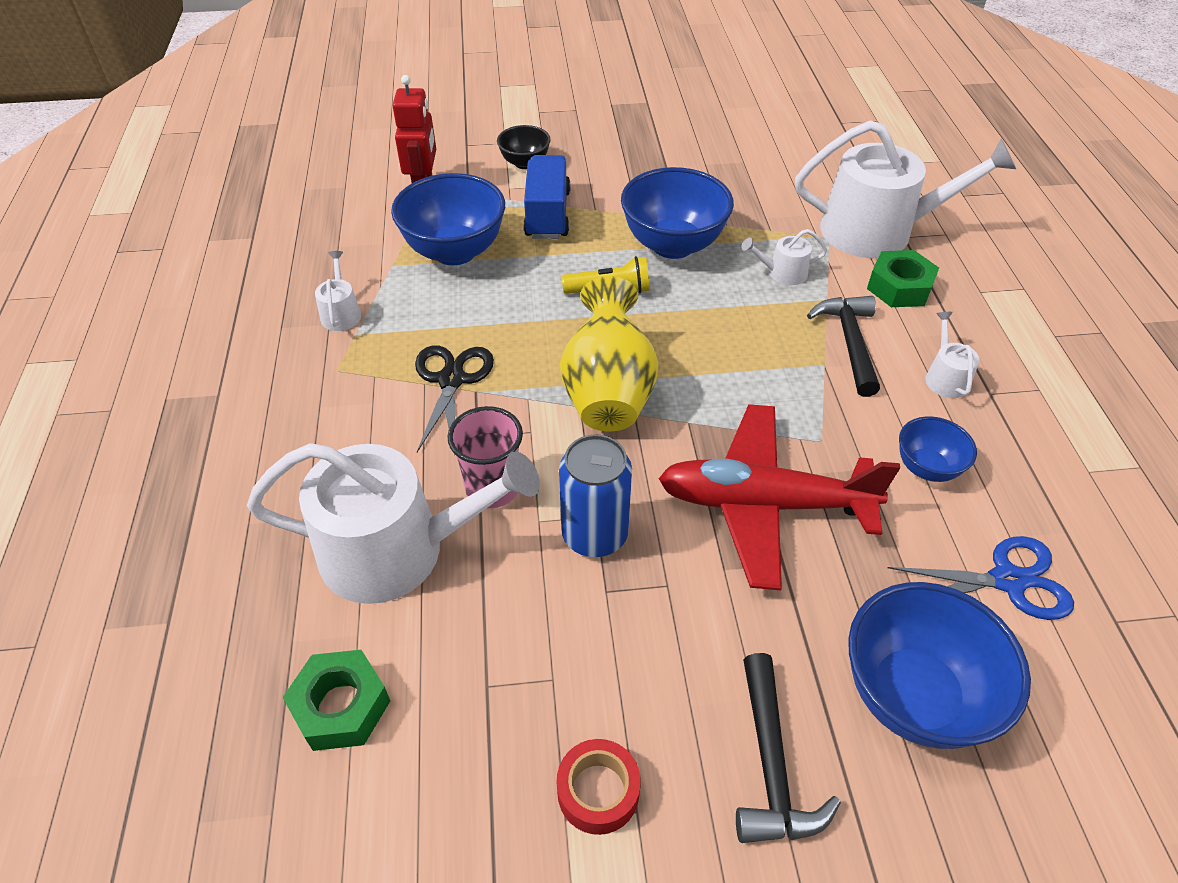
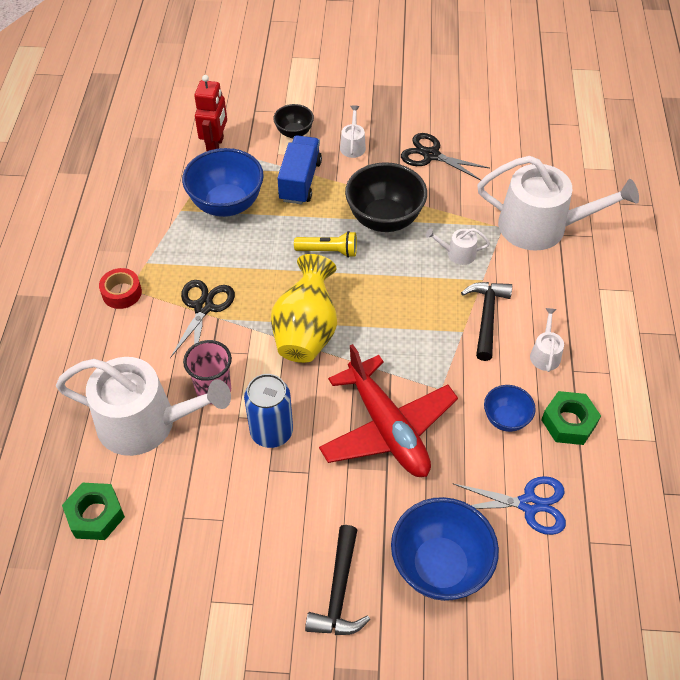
camera: 10 degrees right, 5 degrees up
(341, 313) = (139, 244): white watering can -> white watering can (353, 145)
(598, 791) = (233, 589): red tape -> red tape (122, 293)
(673, 245) = (384, 219): blue bowl -> black bowl
(709, 169) = (431, 155): none -> black scissors
(764, 504) = (387, 428): red plane -> red plane turned 135 degrees counterclockwise
(899, 287) = (539, 277): green nut -> green nut (568, 422)

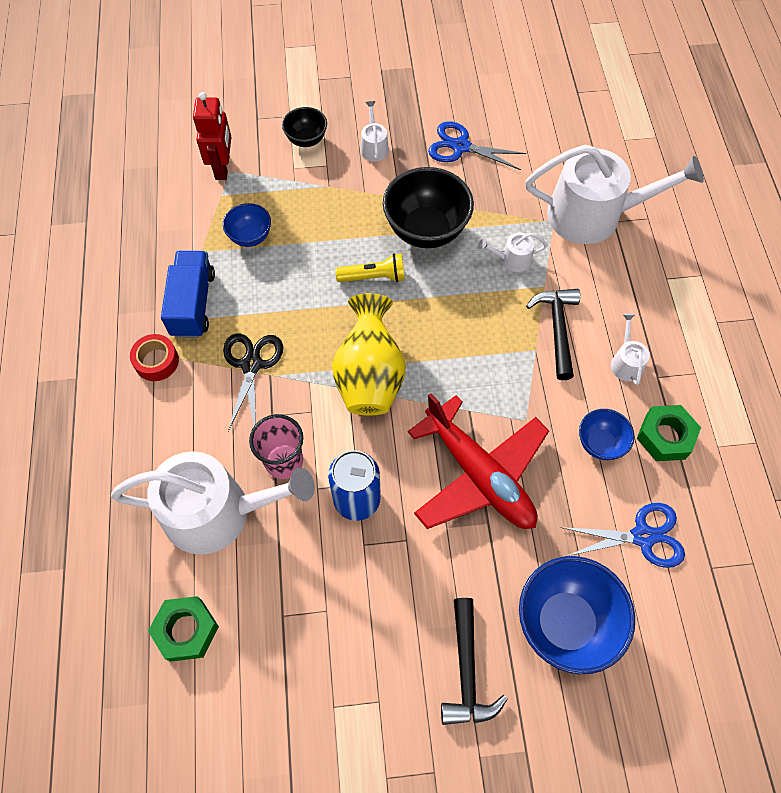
camera: 10 degrees left, 10 degrees up
(227, 204) = (250, 237): blue bowl -> blue bowl, size x0.54
(300, 181) = (325, 197): blue truck -> blue truck (193, 304)
(431, 155) = (460, 146): black scissors -> blue scissors

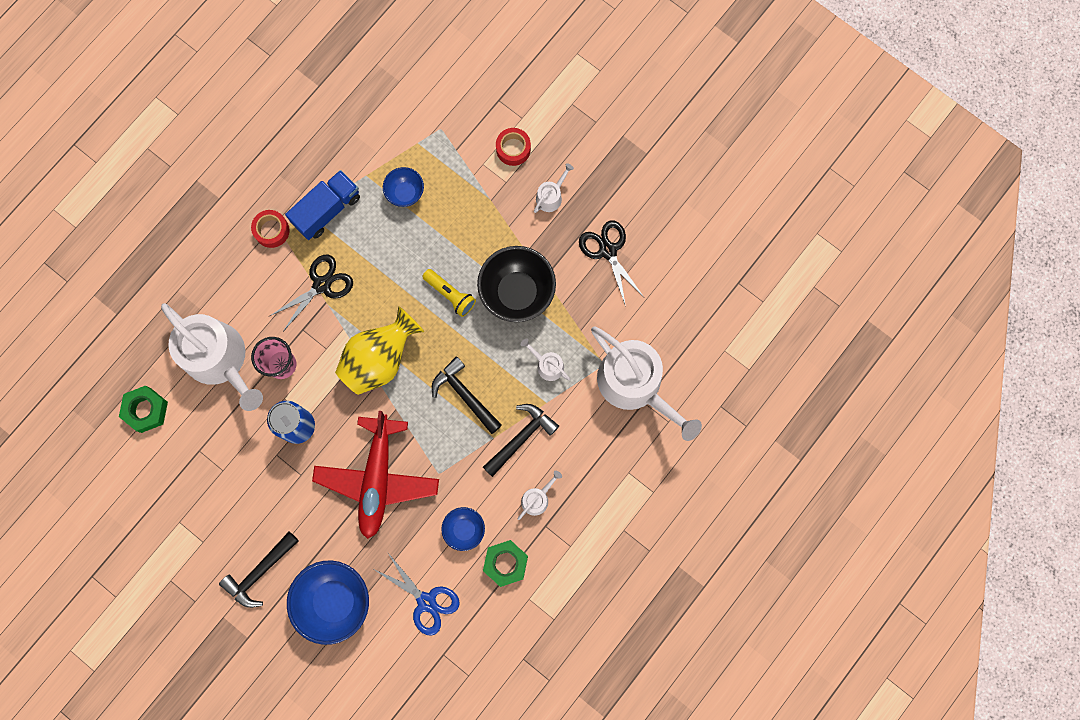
camera: 45 degrees right, 15 degrees up
(223, 167) = (439, 121): red robot -> none
(306, 140) = (513, 149): black bowl -> red tape
(460, 146) = (608, 250): blue scissors -> black scissors
(473, 339) = (464, 395): none -> black hammer

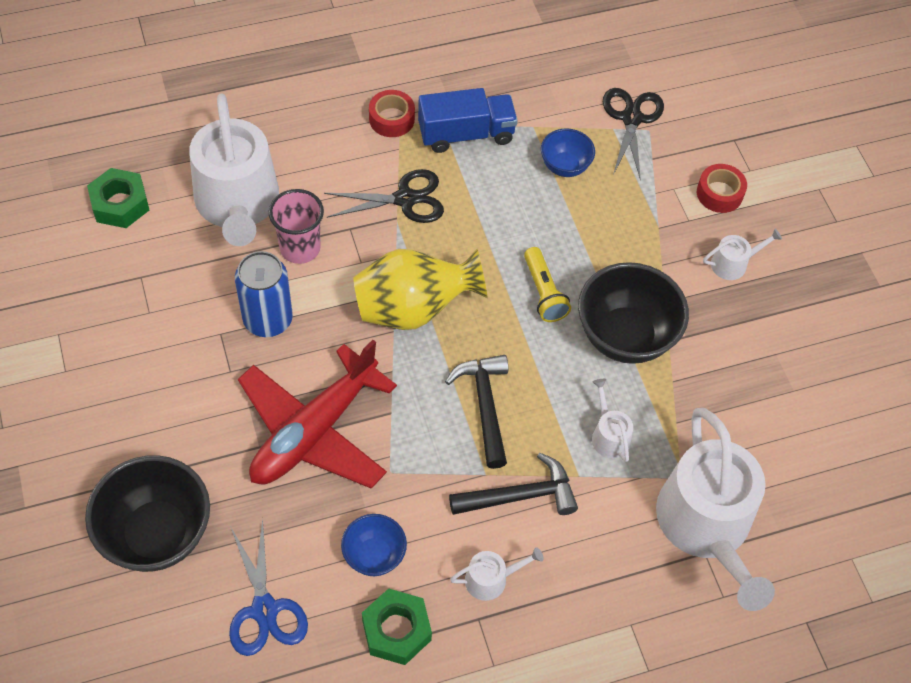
camera: 30 degrees right, 20 degrees down
(259, 572) = (99, 444): black hammer -> none
(334, 601) = (157, 534): blue bowl -> black bowl
(608, 250) = (767, 357): black scissors -> black scissors (631, 118)

